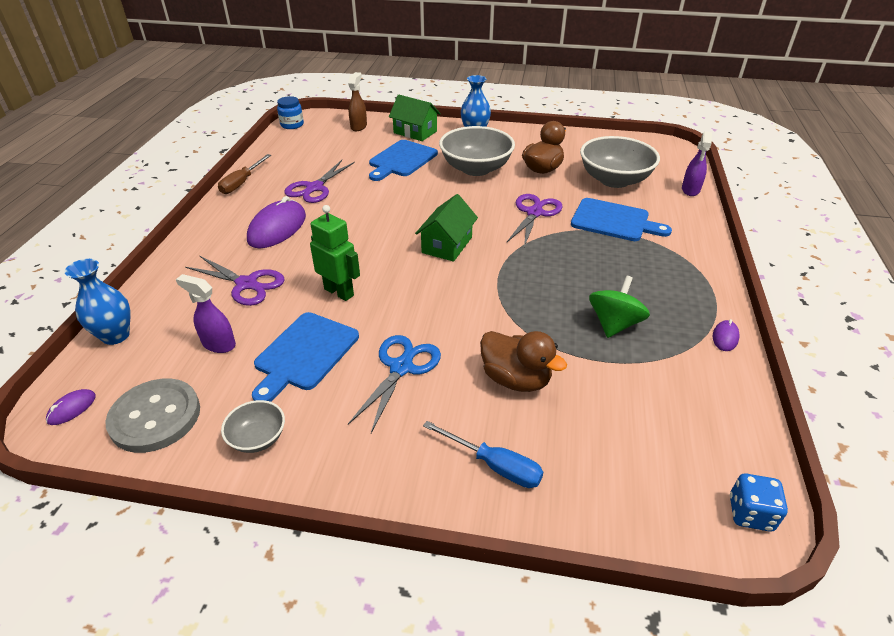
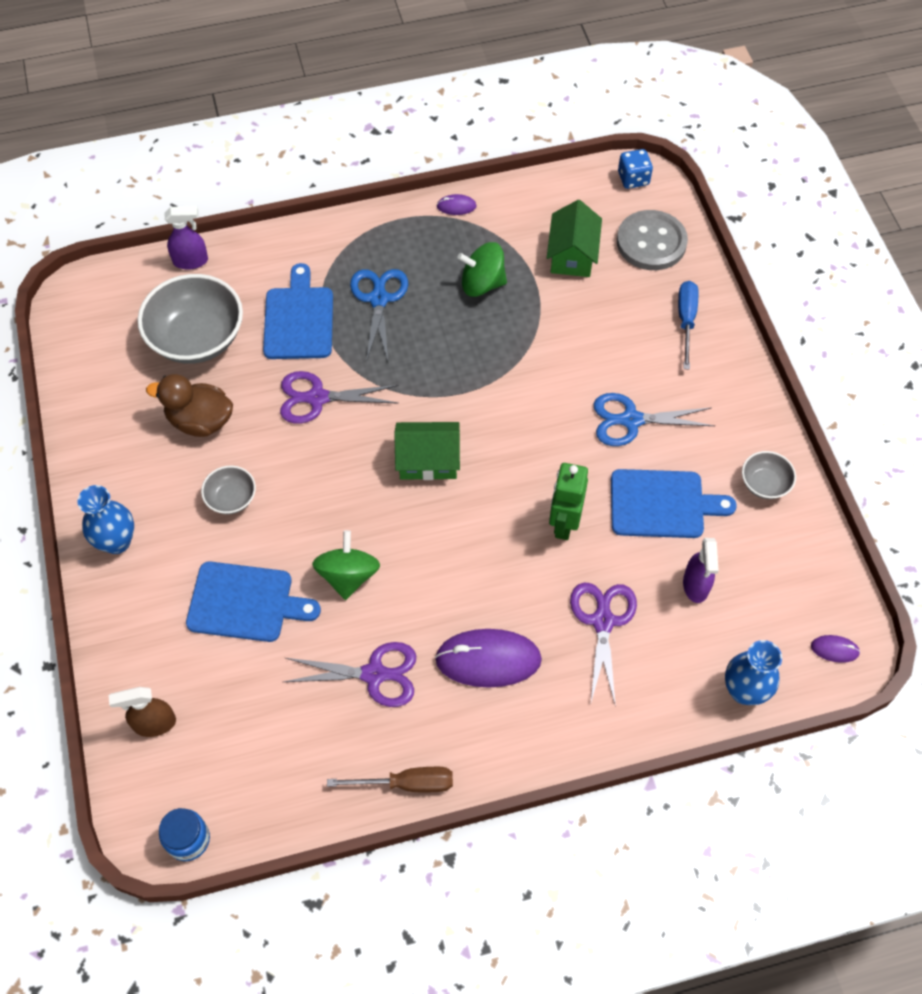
camera: 115 degrees left, 20 degrees up
(155, 417) = (797, 574): grey button -> grey button (651, 242)
(386, 194) = (348, 575): none -> green spinning top
(415, 132) = (143, 627): green house -> green house (572, 255)
(476, 168) = (231, 498): grey bowl -> grey bowl, size x0.49
(516, 379) = (593, 334): brown duck -> none
(619, 261) = (379, 299): none -> blue scissors

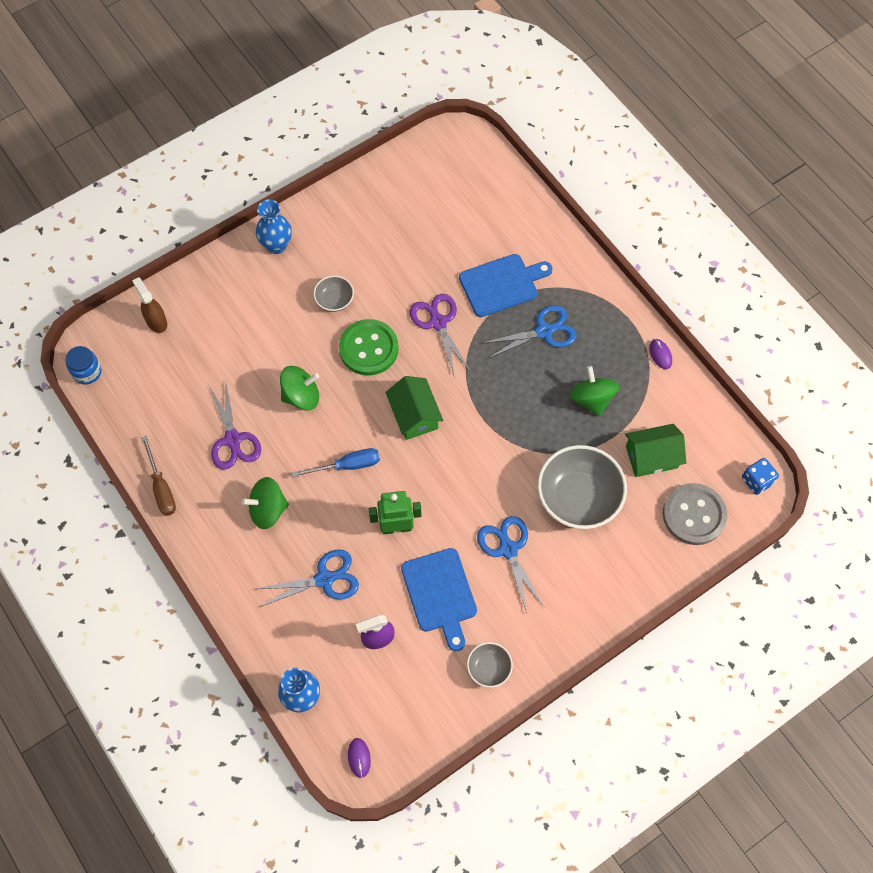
camera: 70 degrees right, 5 degrees up
(191, 261) = (522, 194): purple spray bottle -> none
(197, 338) = (456, 226): grey bowl -> grey bowl (578, 498)
(200, 421) = (388, 256): brown duck -> none
(245, 602) = (259, 340): blue cutting board -> none
(317, 481) = (368, 348): none -> green button
(488, 660) = (268, 510): purple mouse -> green spinning top
(603, 621) = (324, 579): purple scissors -> blue scissors
(686, 321) = (624, 565): blue screwdriver -> blue screwdriver (347, 465)

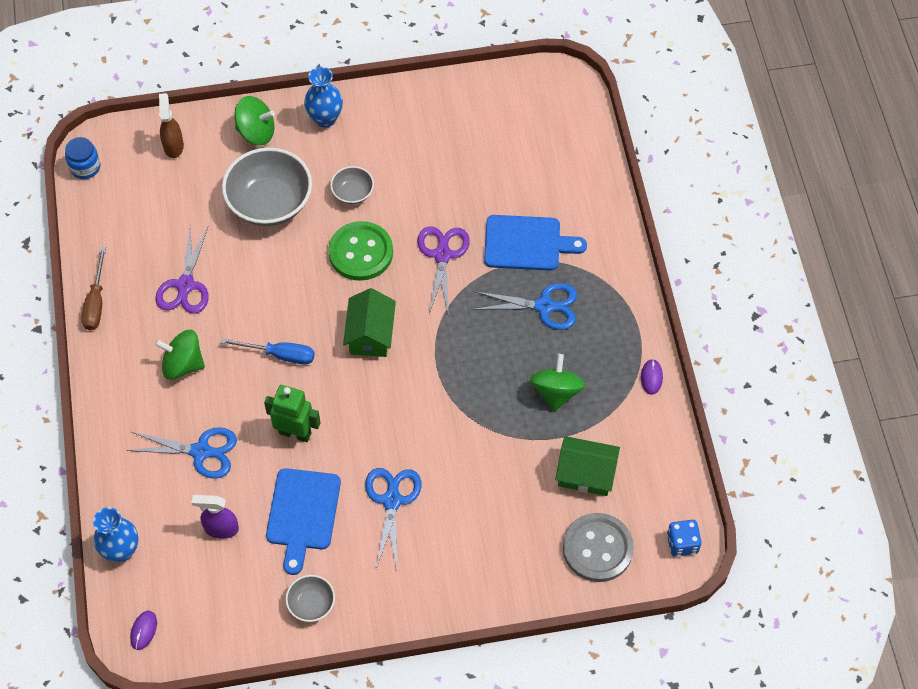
camera: 25 degrees right, 5 degrees down
(301, 396) = (271, 271): green spinning top -> green spinning top (256, 132)
(578, 498) = (489, 481): grey bowl -> grey bowl (270, 203)

